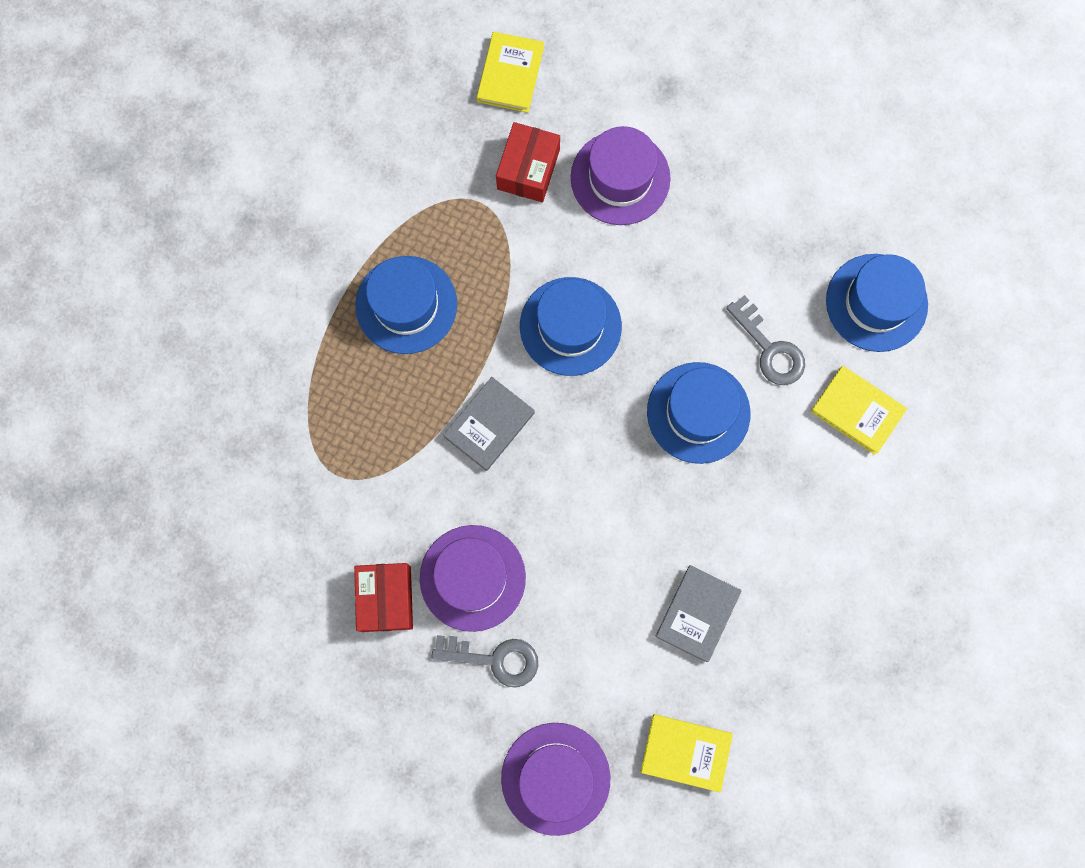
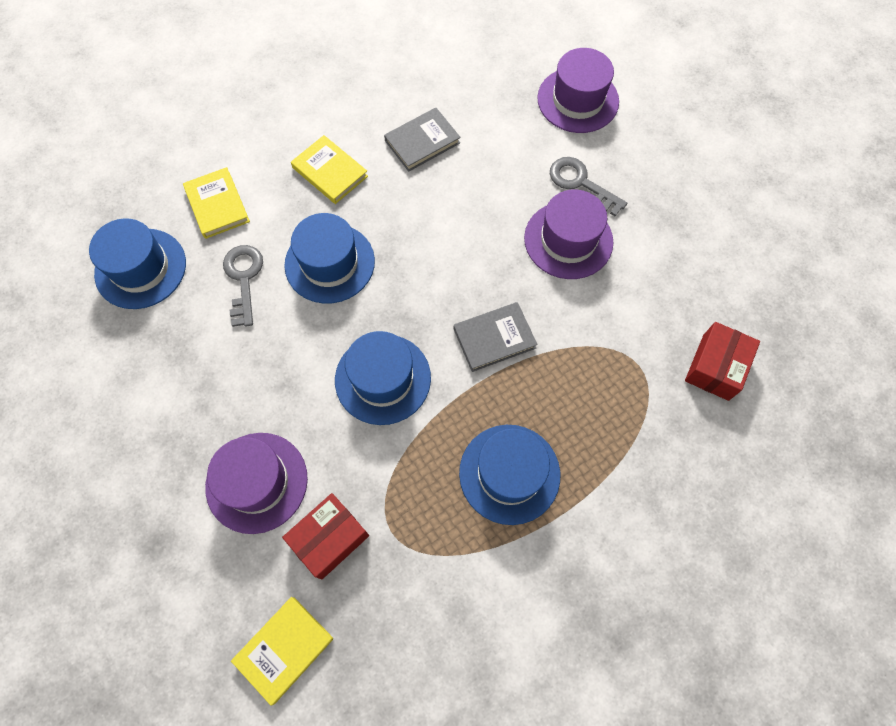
camera: 150 degrees left, 10 degrees down
(386, 598) = (641, 258): red box -> red box (715, 367)
(685, 752) = (483, 74): yellow book -> yellow book (330, 172)

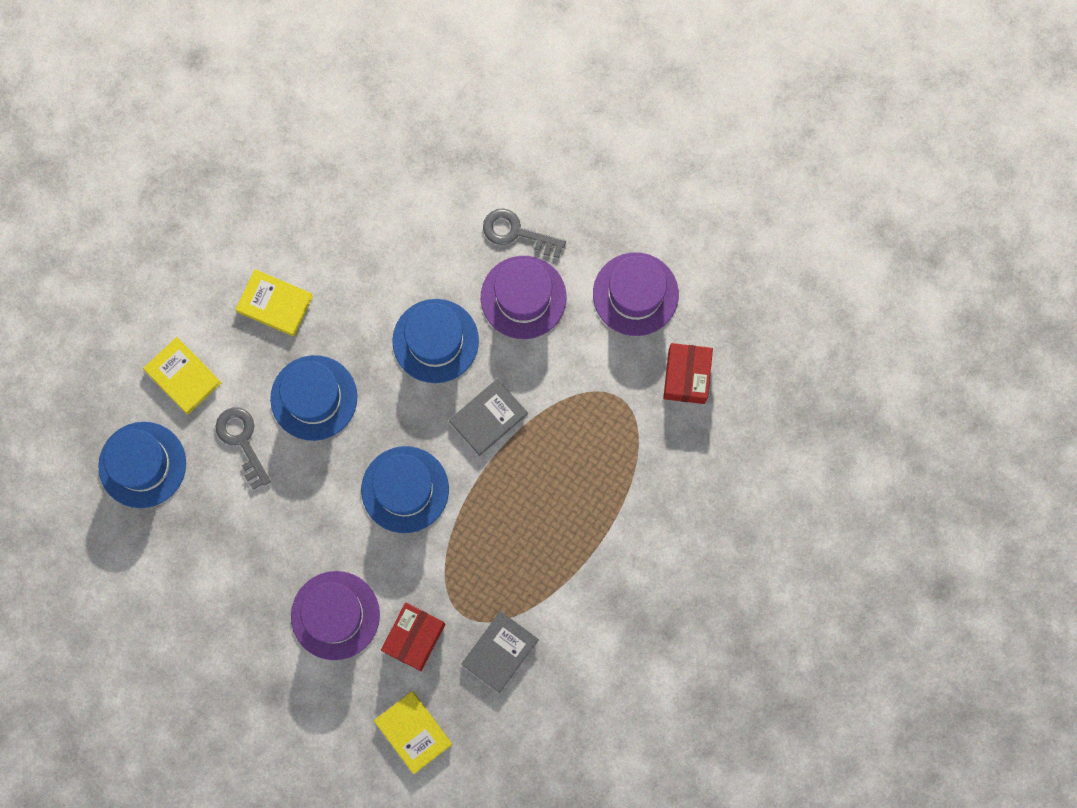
camera: 20 degrees left, 10 degrees up
(284, 649) = (413, 732): yellow book -> yellow book turned 60 degrees counterclockwise
(422, 142) = (350, 239): grey book -> grey book (500, 652)
(509, 473) = (541, 533): blue hat -> blue hat (435, 341)
(578, 100) = (485, 138): purple hat -> purple hat (635, 294)

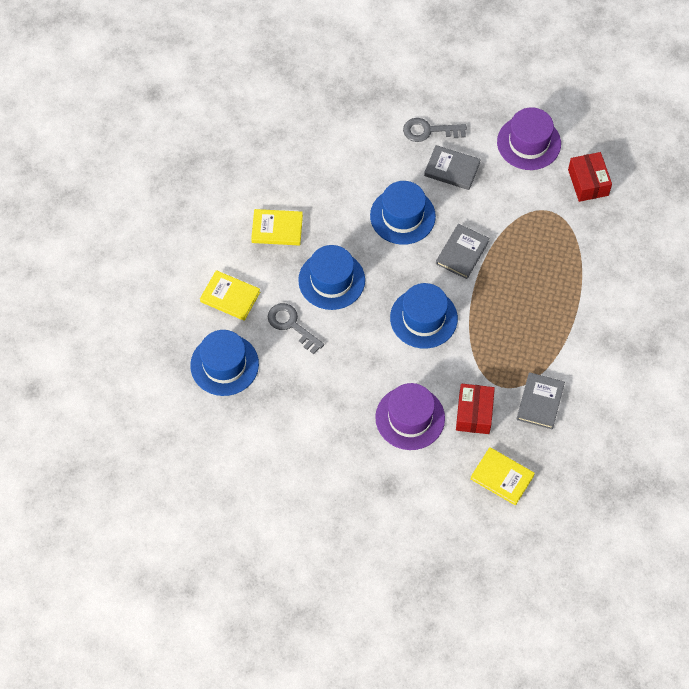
camera: 20 degrees left, 15 degrees down
(523, 297) = (452, 169): purple hat -> grey book

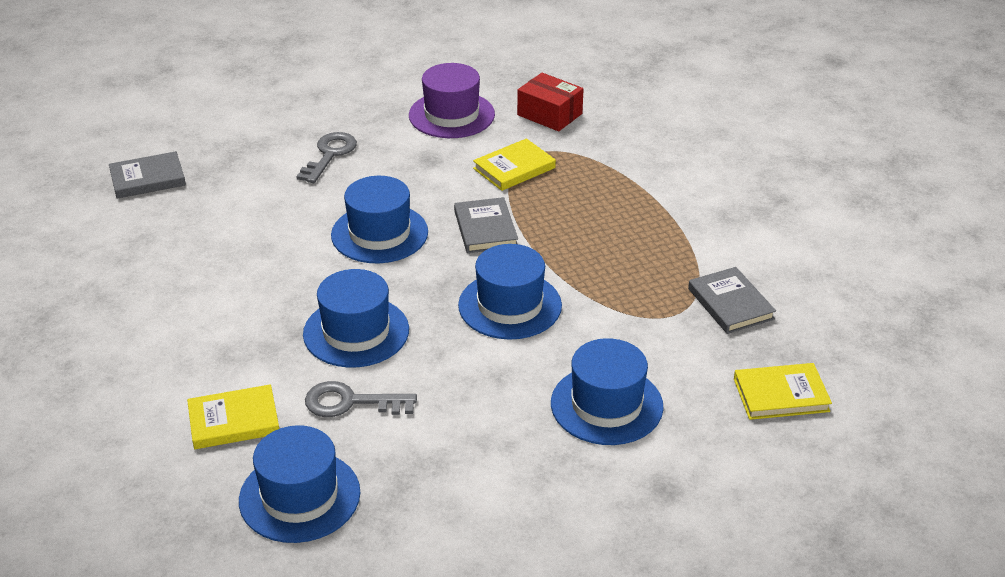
camera: 40 degrees left, 25 degrees down
(277, 229) = (231, 322): yellow book -> yellow book (514, 168)
(410, 418) = (606, 405): purple hat -> blue hat
(429, 131) = (329, 155): grey key -> grey key turned 150 degrees clockwise
(452, 169) = (392, 171): grey book -> grey book (147, 179)
(474, 413) = (674, 356): red box -> none

